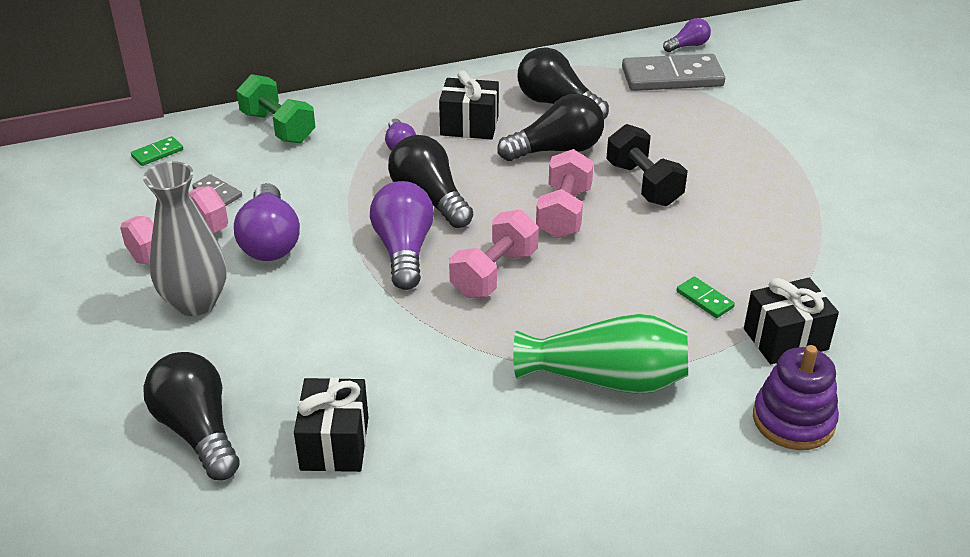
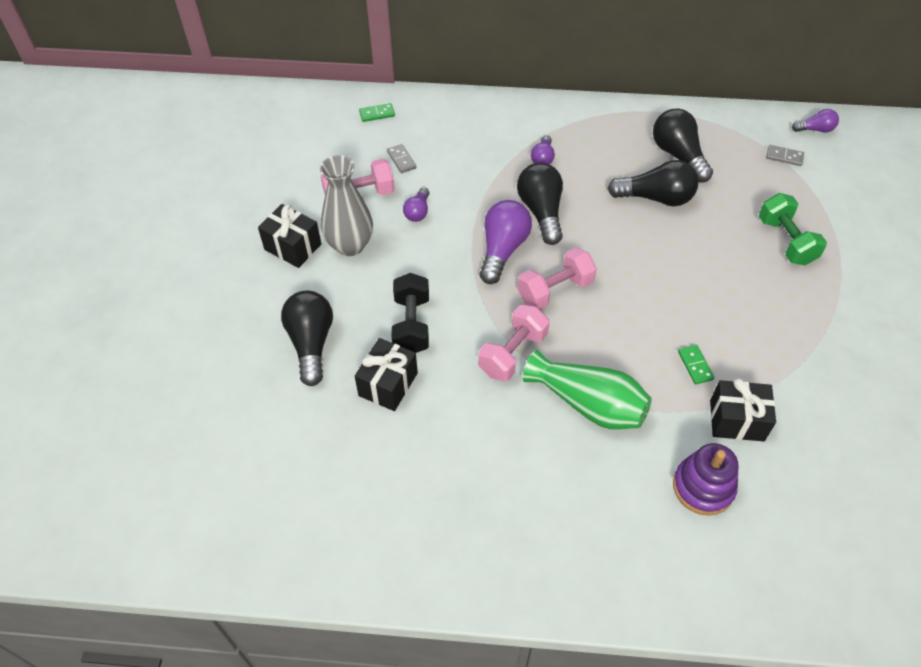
camera: 25 degrees right, 15 degrees up
(270, 241) = (418, 212): purple light bulb -> purple light bulb, size x0.54
(278, 127) = (466, 116): green dumbbell -> green dumbbell (786, 241)
(469, 125) = (602, 155): black gift -> black gift (293, 247)
(564, 213) = (631, 255): pink dumbbell -> pink dumbbell (513, 353)
(643, 184) = (705, 250): black dumbbell -> black dumbbell (411, 325)
(672, 77) = (784, 157): grey domino -> grey domino, size x0.45

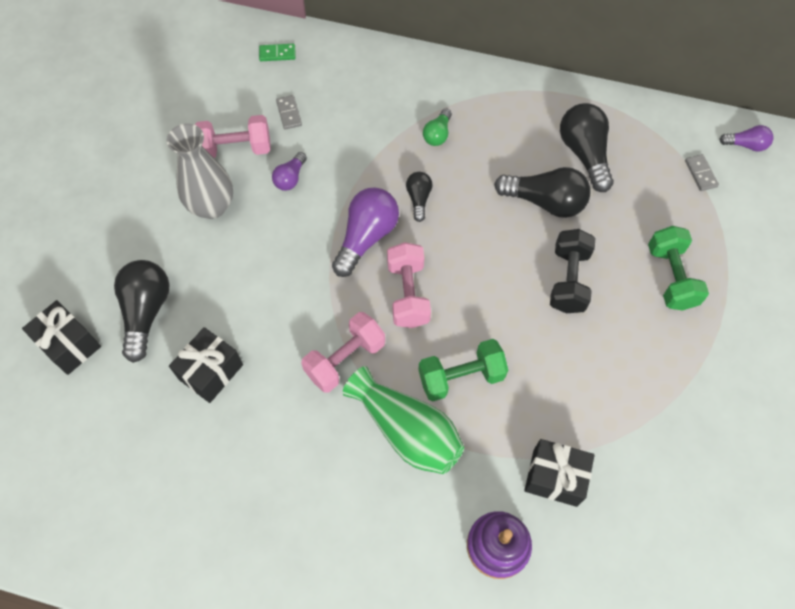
camera: 10 degrees right, 10 degrees up
(293, 247) = (154, 198): black gift -> black gift (69, 345)
(411, 325) = (251, 308): black dumbbell -> black dumbbell (568, 280)
(541, 212) = (418, 199): black light bulb -> black light bulb, size x0.54
(543, 158) = (437, 134): purple light bulb -> green light bulb
(555, 290) = (408, 294): pink dumbbell -> pink dumbbell turned 75 degrees counterclockwise
(625, 351) = (461, 377): none -> green dumbbell
(695, 365) = (529, 407): green domino -> none
(784, 157) = (700, 174): grey domino -> grey domino turned 45 degrees clockwise

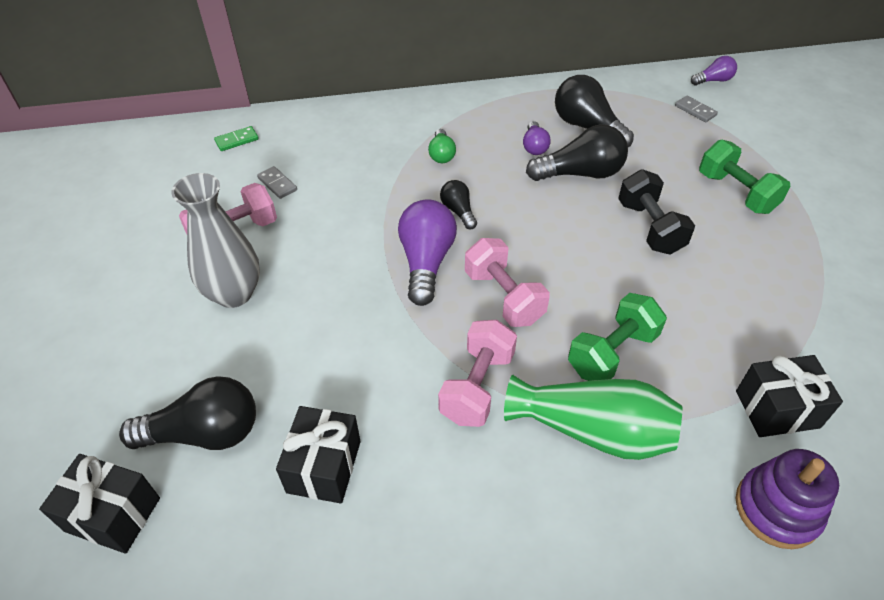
camera: 25 degrees left, 15 degrees down
(146, 312) = (204, 433): black light bulb -> black light bulb turned 105 degrees clockwise
(290, 178) = (311, 238): purple light bulb -> purple light bulb (534, 146)

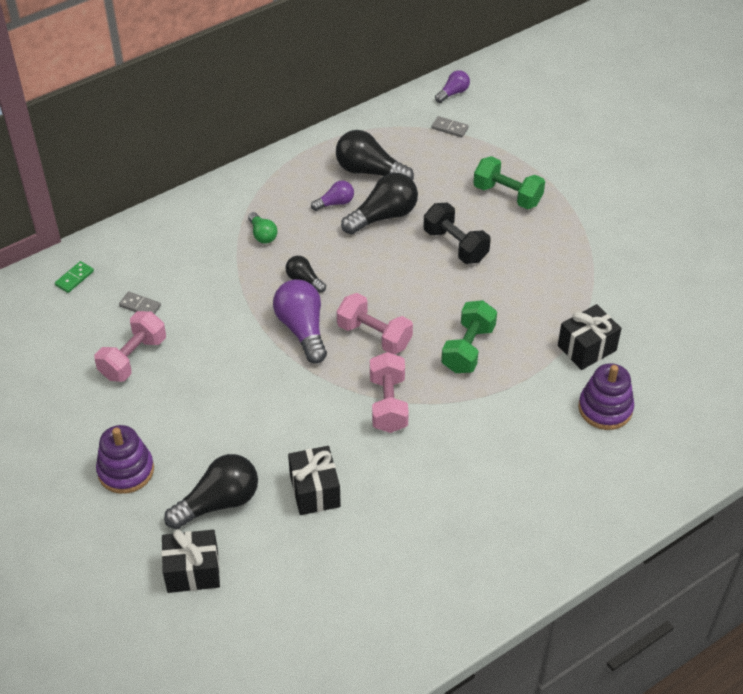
camera: 25 degrees left, 0 degrees up
(137, 351) = (126, 470): none -> purple stacking toy
(234, 293) = (169, 404): grey vase -> none
(534, 146) = (335, 203): purple light bulb -> purple light bulb turned 90 degrees counterclockwise
(593, 430) = (478, 404): green vase -> none

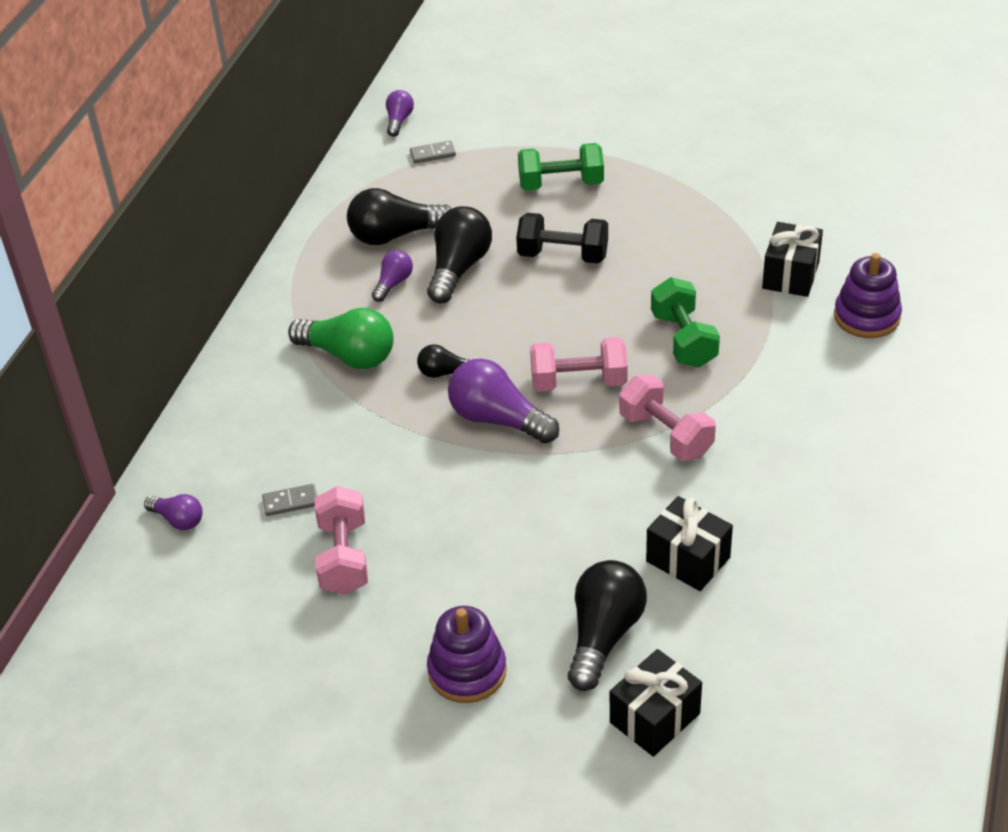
camera: 35 degrees left, 5 degrees down
(74, 278) = (178, 520): green domino -> purple light bulb
(262, 234) = (349, 355): green light bulb -> green light bulb, size x1.85

